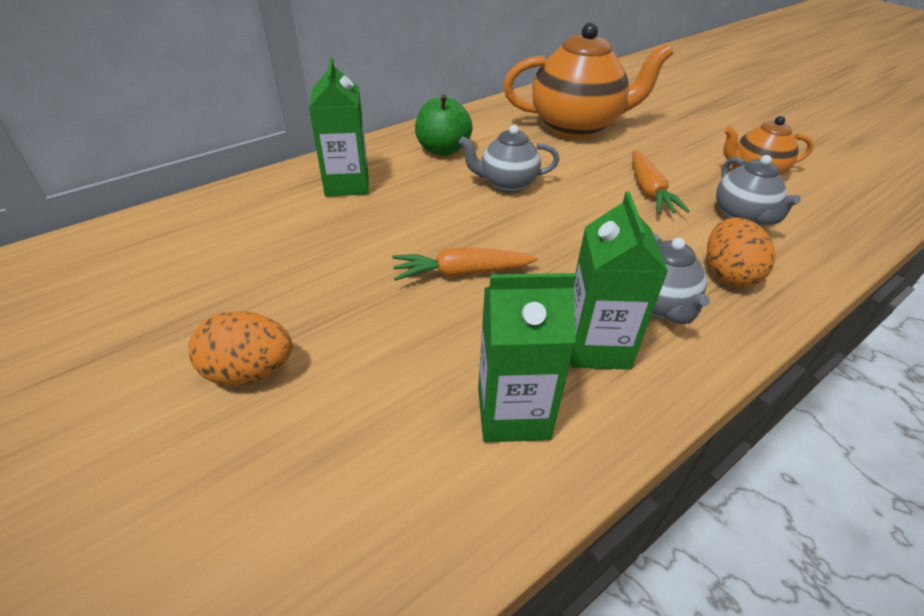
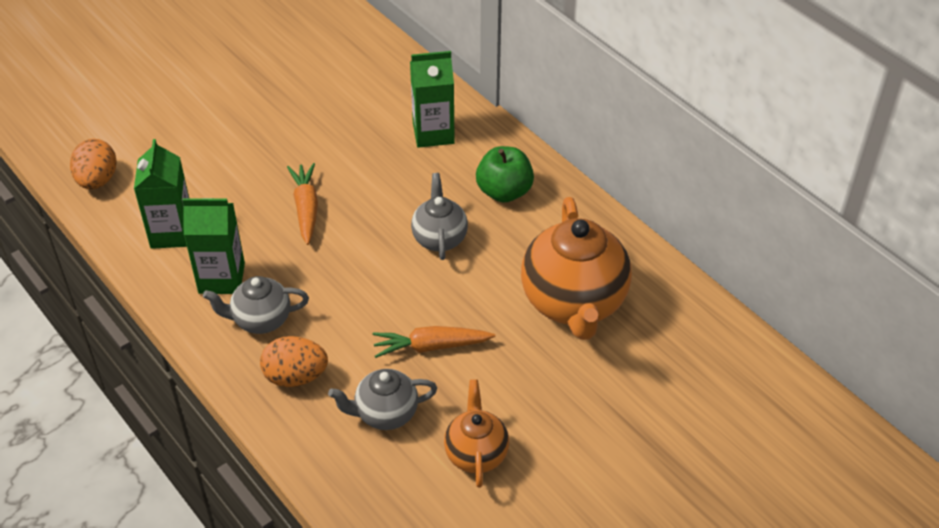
camera: 90 degrees right, 5 degrees up
(250, 372) = (220, 119): orange egg -> orange egg (97, 180)

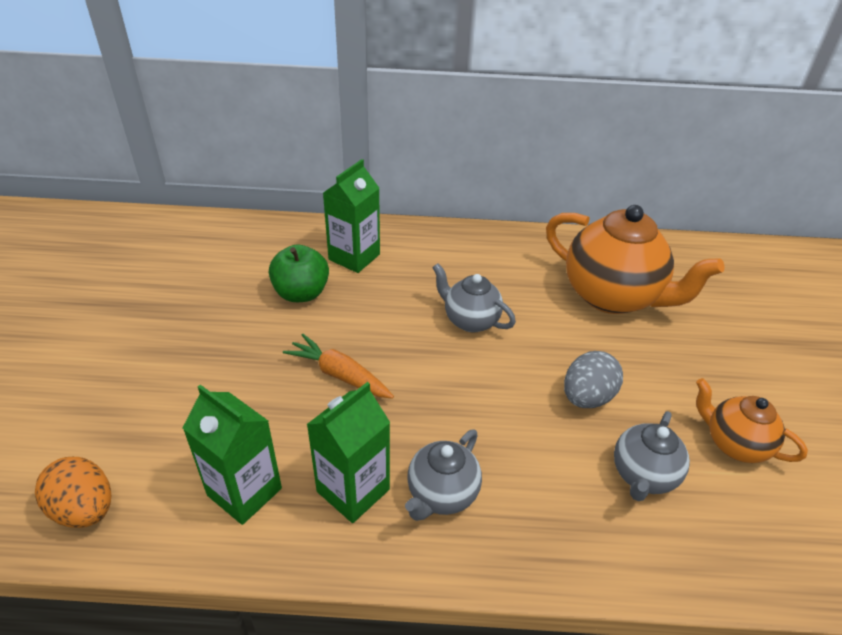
camera: 50 degrees left, 5 degrees down
(295, 376) = (541, 513): orange egg -> none
(431, 346) = (587, 397): orange carrot -> grey egg
(504, 192) = (461, 261): green apple -> green apple (301, 293)

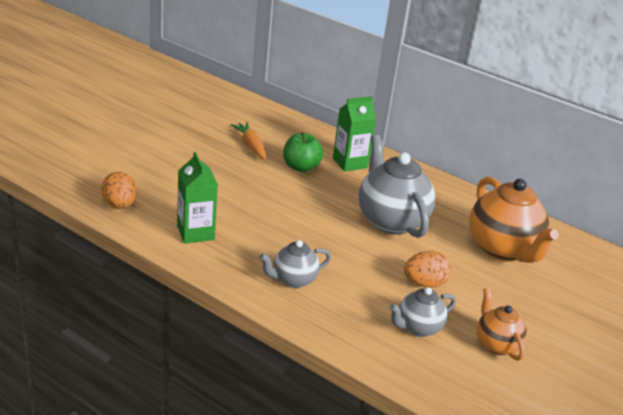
camera: 30 degrees right, 10 degrees down
(339, 375) = (287, 211): orange carrot -> orange carrot (251, 146)
(353, 490) = (249, 257): green carton -> none
(470, 320) = (391, 221): grey teapot -> grey teapot, size x1.84
(587, 397) = (424, 284): grey egg -> orange egg

